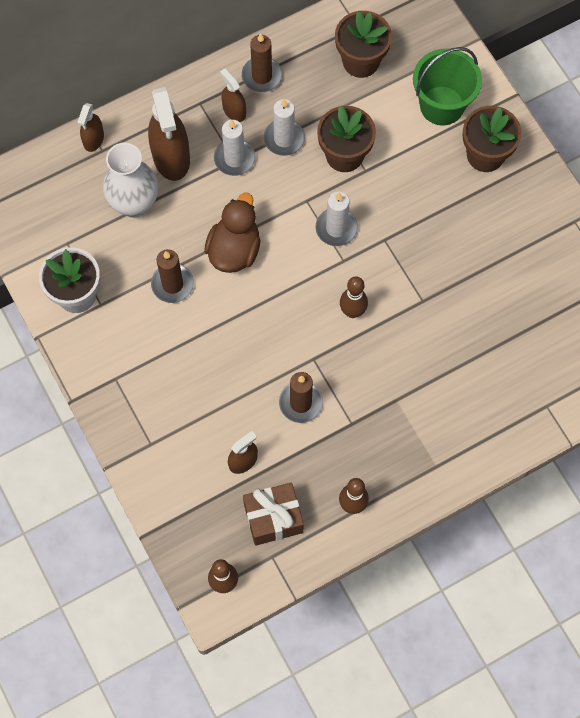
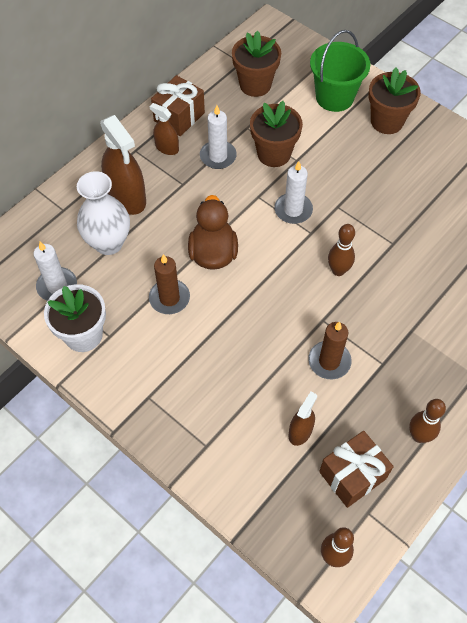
camera: 20 degrees left, 10 degrees down
(93, 139) = (52, 203): brown spray bottle -> none
(234, 159) = (182, 183): white candle -> white candle (57, 286)
(262, 76) = (179, 117): brown candle -> brown gift

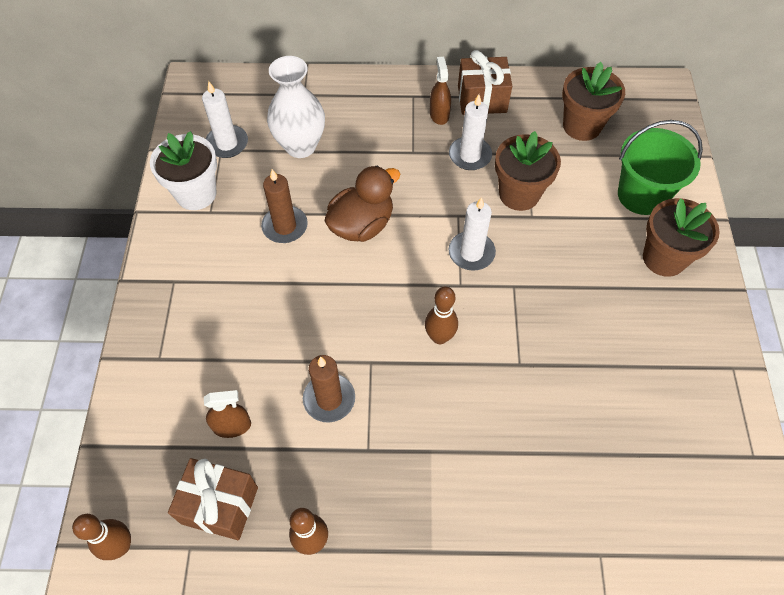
camera: 50 degrees right, 0 degrees up
(127, 197) = (359, 125): brown spray bottle -> none

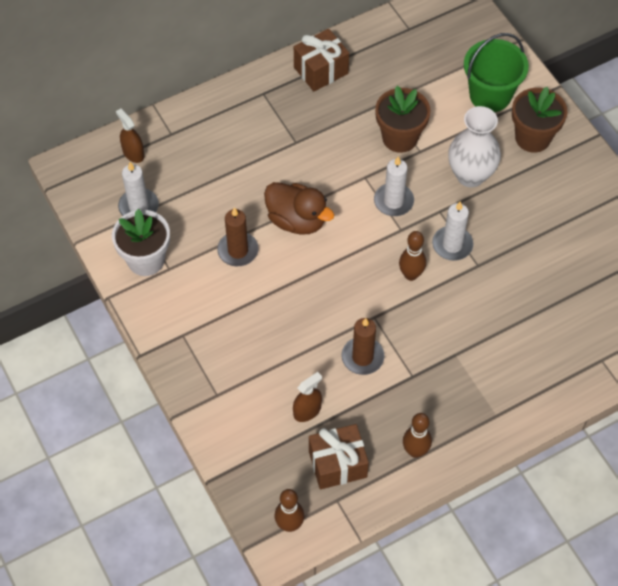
camera: 30 degrees left, 0 degrees up
(300, 146) = (201, 180): white vase -> white vase (470, 175)
(361, 225) = (297, 220): brown duck -> brown duck turned 105 degrees clockwise
(439, 114) = (295, 100): brown spray bottle -> brown spray bottle (133, 153)
(470, 155) = (342, 124): white candle -> white candle (452, 245)
(582, 126) = (413, 58): brown flower pot -> none

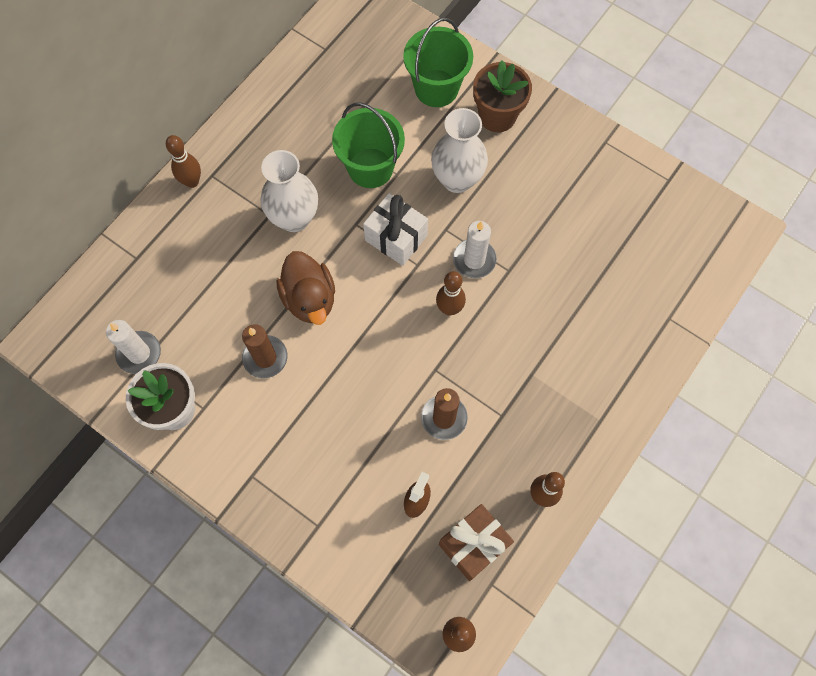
camera: 25 degrees left, 10 degrees up
(133, 153) = (106, 296): brown spray bottle -> none
(245, 92) = (192, 181): none -> brown bowling pin
(297, 220) = (309, 299): brown duck -> brown duck turned 60 degrees clockwise
(315, 153) = (294, 218): none -> white vase
(321, 70) = (258, 127): brown gift -> none
(393, 201) = (396, 238): white candle -> white gift
(400, 138) = (370, 168): brown flower pot -> green bucket

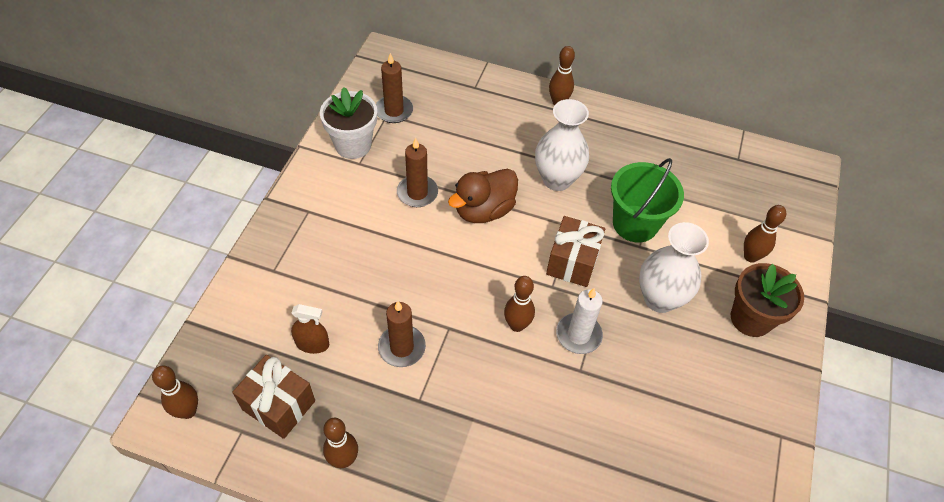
camera: 70 degrees right, 15 degrees down
(139, 353) = (394, 111): white candle -> brown candle
(396, 238) = (572, 262): white gift -> brown gift
(436, 88) = (750, 256): green bucket -> brown bowling pin

